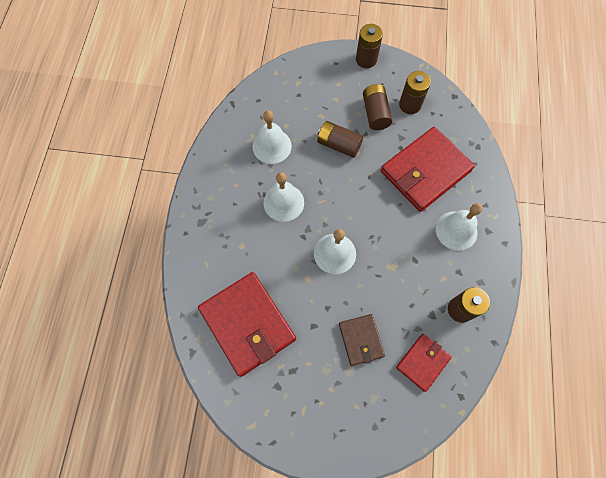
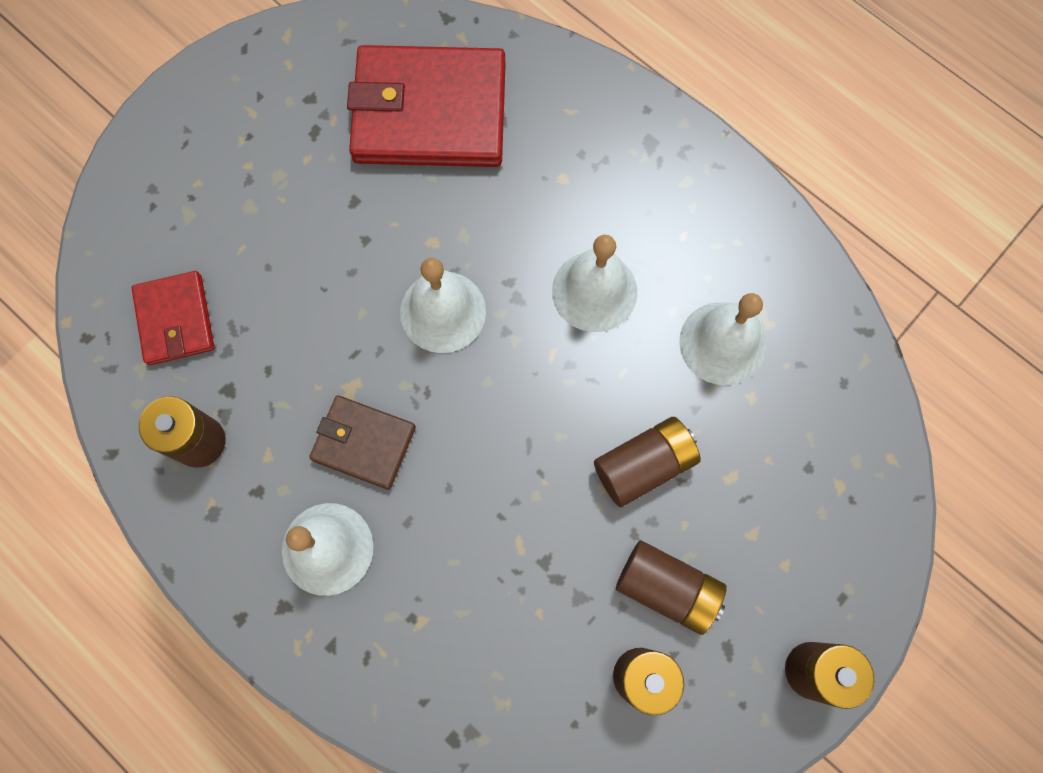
camera: 125 degrees right, 5 degrees up
(361, 340) = (279, 254): brown wallet -> brown wallet (364, 443)
(425, 171) = (477, 587): red wallet -> none

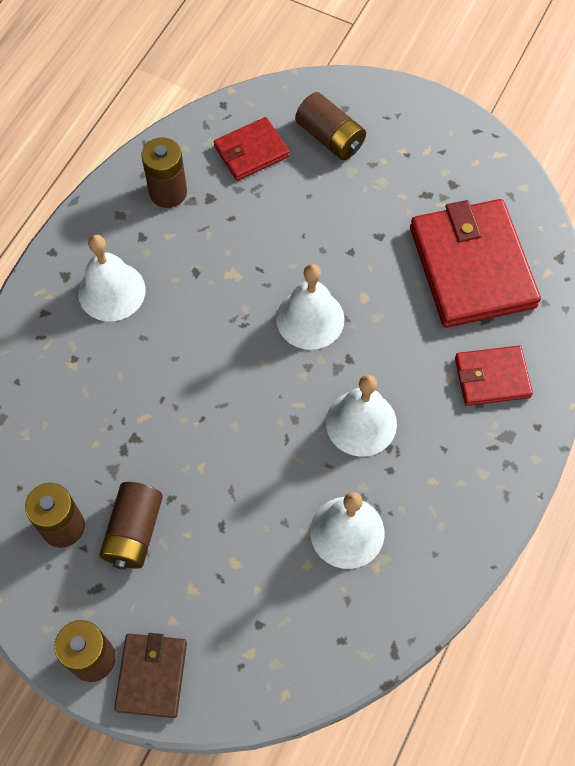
camera: 75 degrees right, 10 degrees down
(364, 443) = (193, 293): brown wallet -> brown wallet (152, 676)
(576, 136) = (492, 377): none -> red wallet
(644, 465) = (227, 493): brown battery -> brown battery (330, 138)

